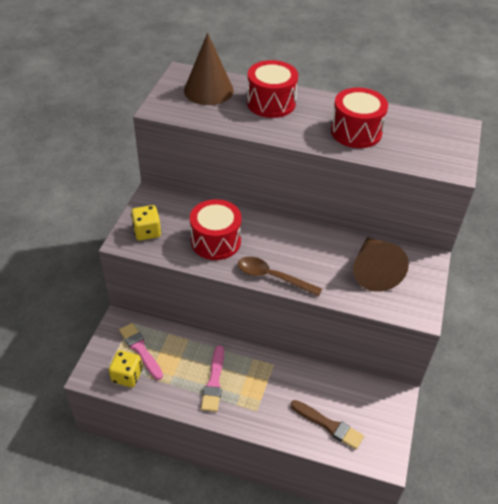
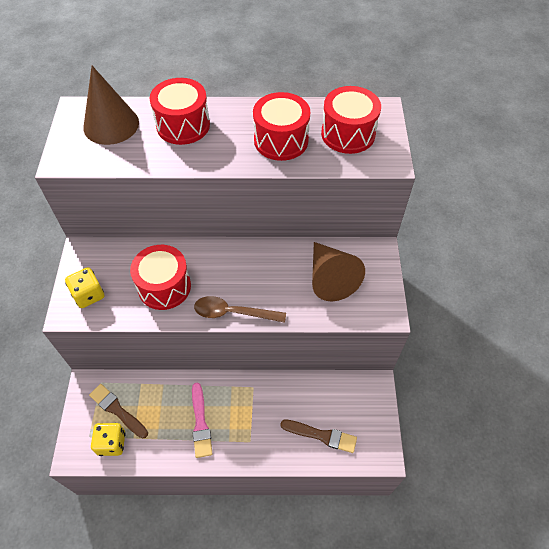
camera: 15 degrees left, 10 degrees up
(140, 349) = (117, 410): pink brush -> brown brush
(421, 139) = (348, 134): none -> red drum

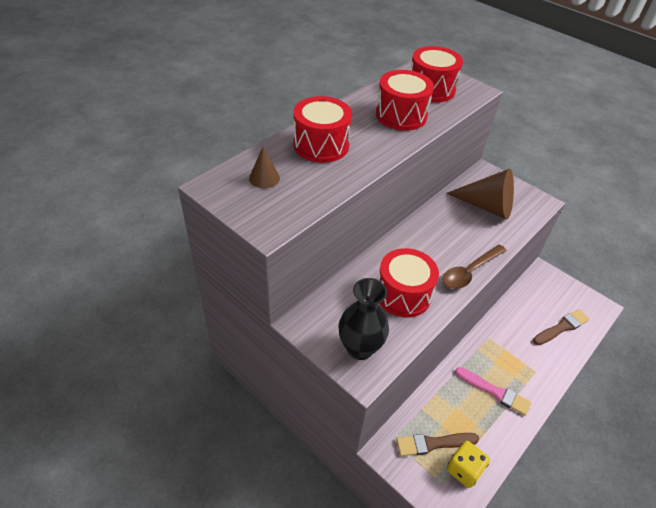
camera: 50 degrees left, 10 degrees down
(89, 295) = (360, 348): yellow dice -> black vase
(111, 125) = (264, 178): brown cone -> brown cone, size x0.49

